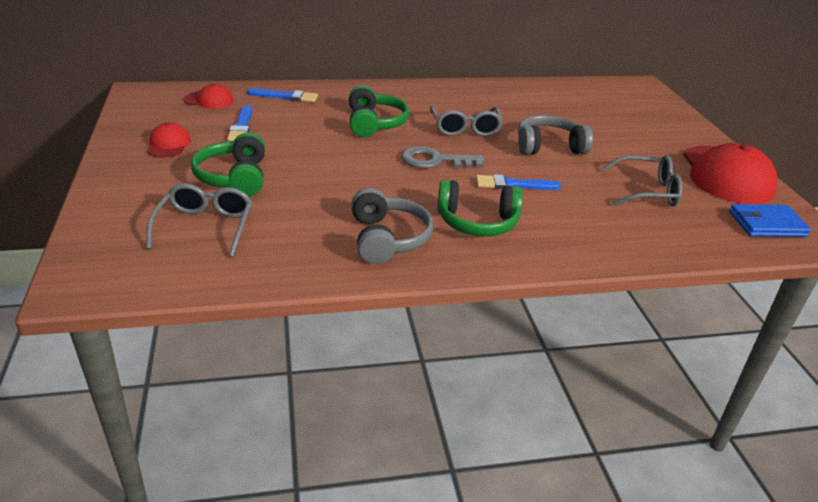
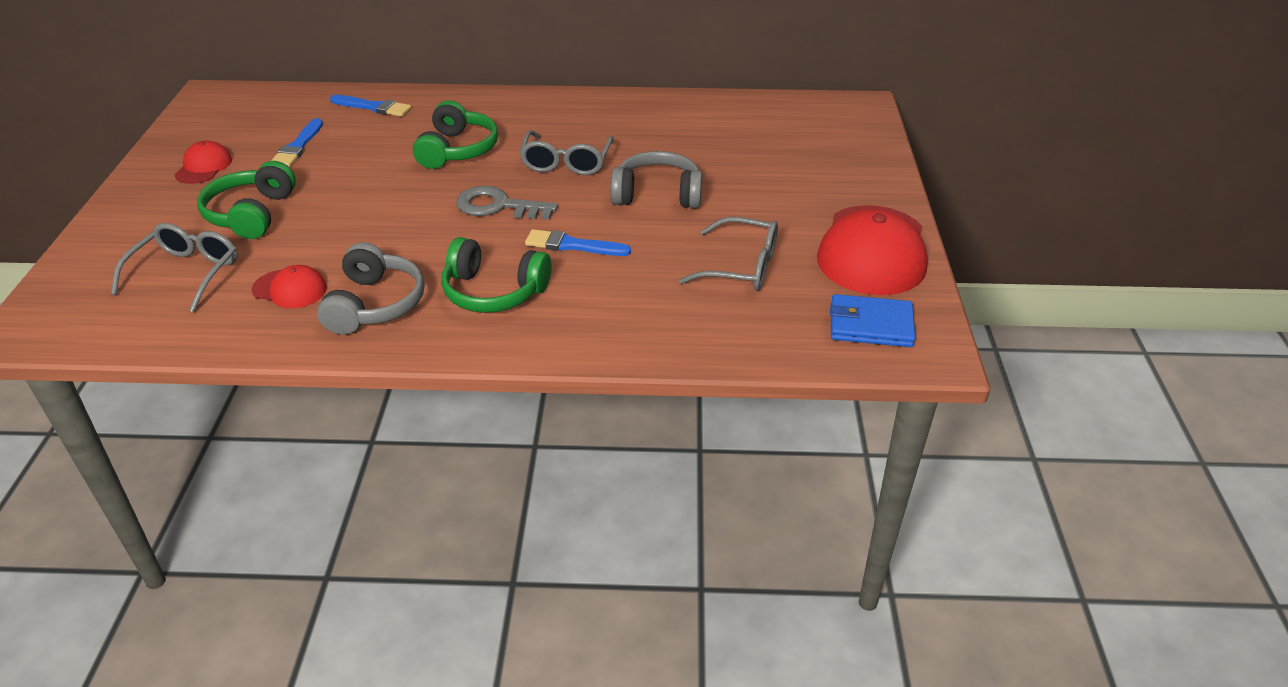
camera: 15 degrees right, 5 degrees up
(209, 100) = (281, 109): red cap -> red cap (290, 289)

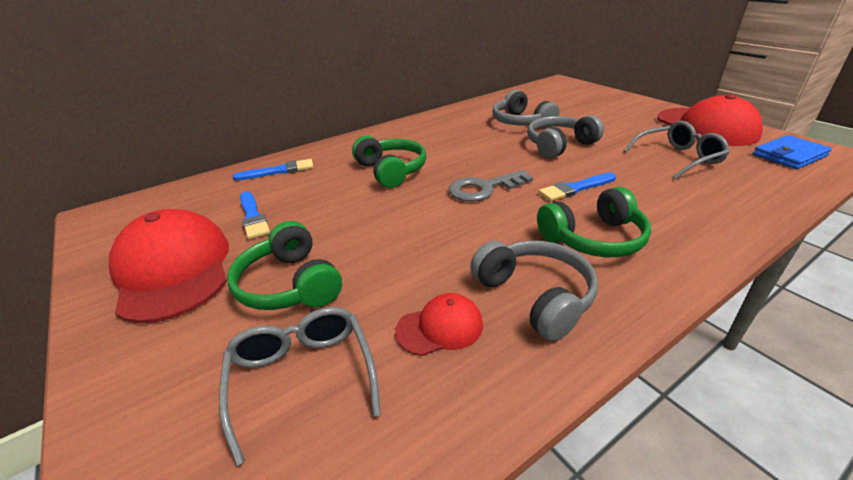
camera: 35 degrees left, 5 degrees down
(204, 167) = (173, 270): red cap -> red cap, size x2.06
(566, 162) = (475, 151): grey glasses -> none
(680, 148) = (521, 122): none -> grey headphones

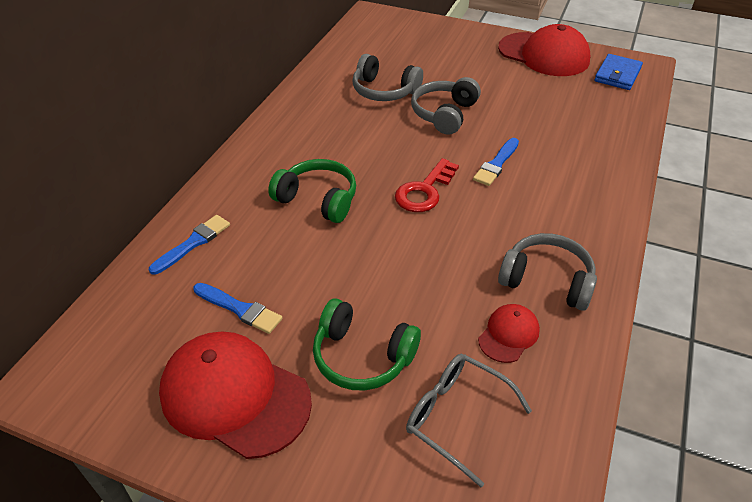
camera: 35 degrees left, 10 degrees up
(484, 188) = (424, 191): grey key -> red key
(593, 239) = (546, 212): green headphones -> none
(677, 158) = (546, 102): grey glasses -> none

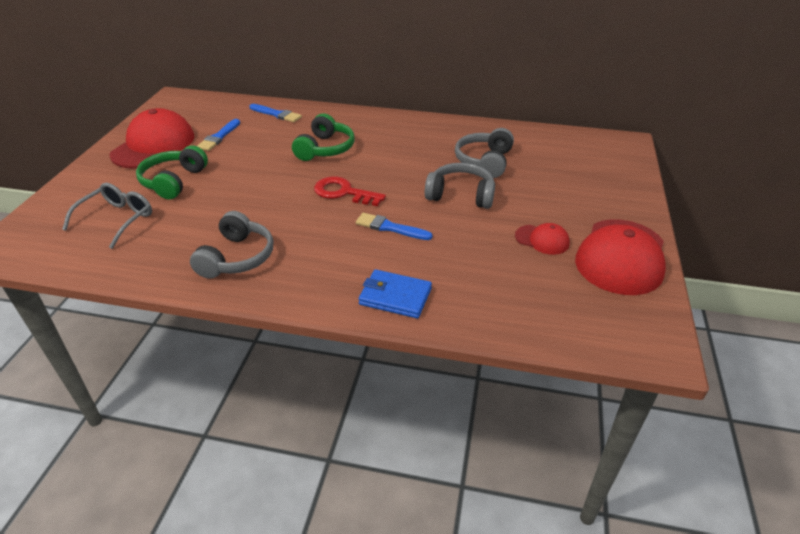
camera: 80 degrees right, 5 degrees down
(508, 334) = (182, 239): red cap -> red cap (542, 240)
(617, 75) = (611, 319): blue wallet -> blue wallet (395, 296)

